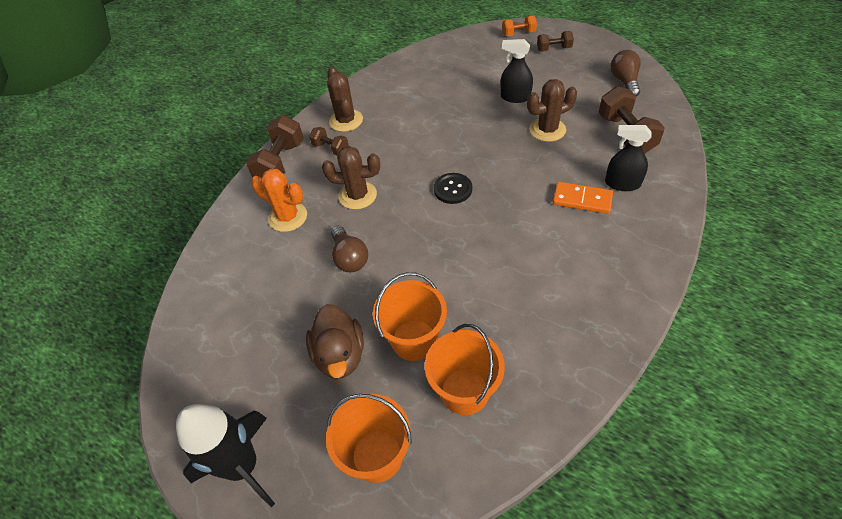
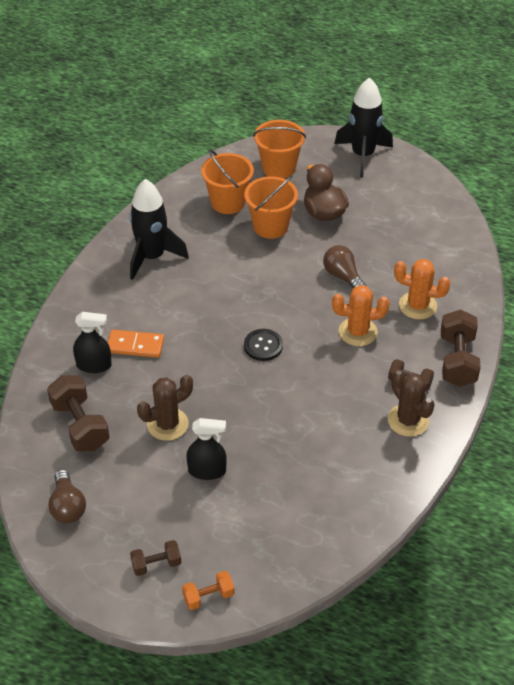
camera: 165 degrees right, 5 degrees down
(357, 195) = (358, 332): brown cactus -> orange cactus
(570, 308) = (152, 257): none -> black rocket

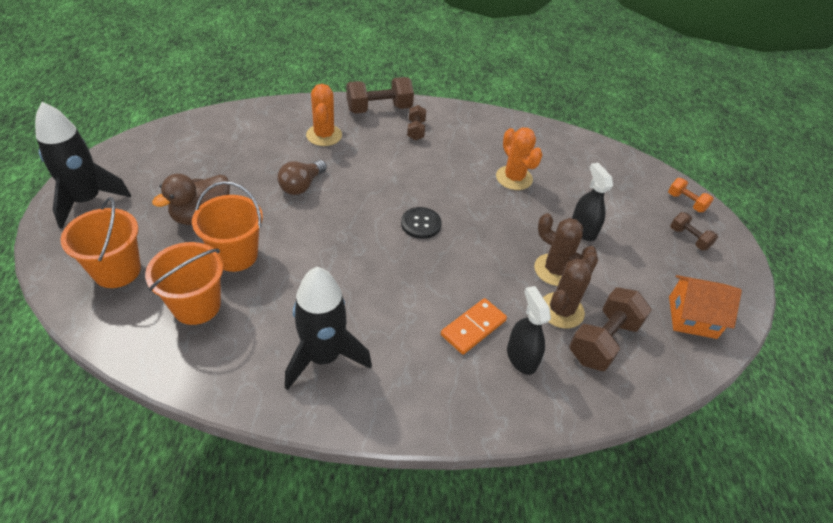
camera: 115 degrees left, 0 degrees up
(67, 506) = (692, 317): brown light bulb -> orange house
(135, 345) = (473, 327): orange domino -> orange domino turned 60 degrees clockwise
(358, 332) = (373, 166): orange cactus -> orange cactus (514, 178)
(408, 420) = (456, 127): brown cactus -> brown cactus (561, 310)

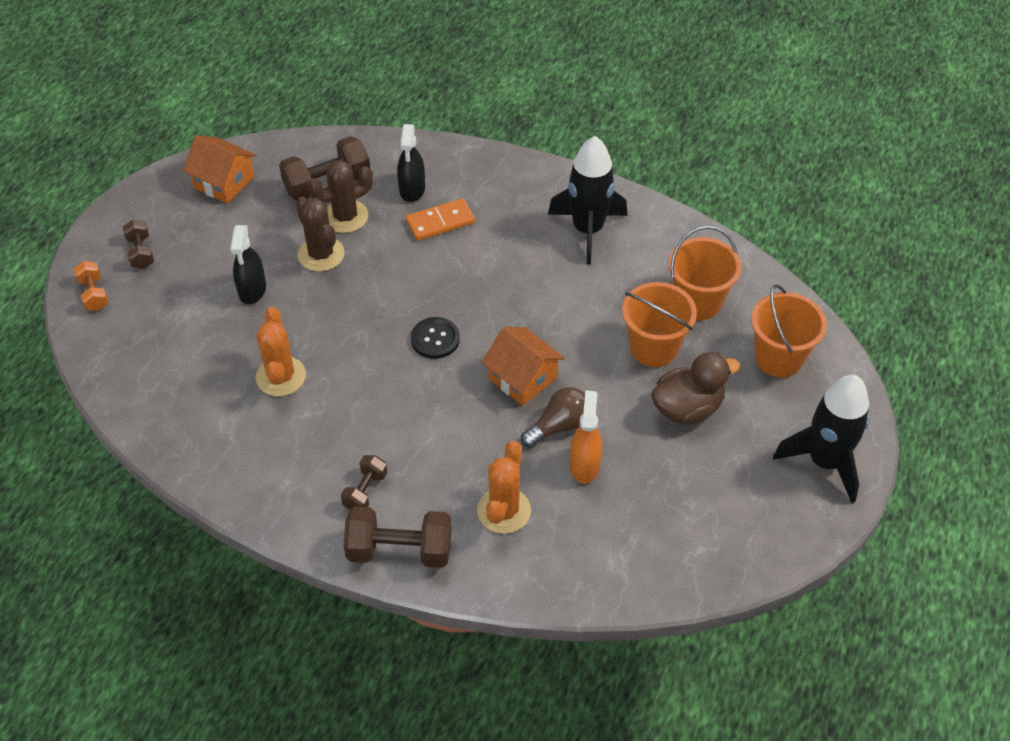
camera: 155 degrees left, 5 degrees up
(276, 167) = (584, 465): none -> orange spray bottle
(340, 211) = (522, 378): none -> orange house

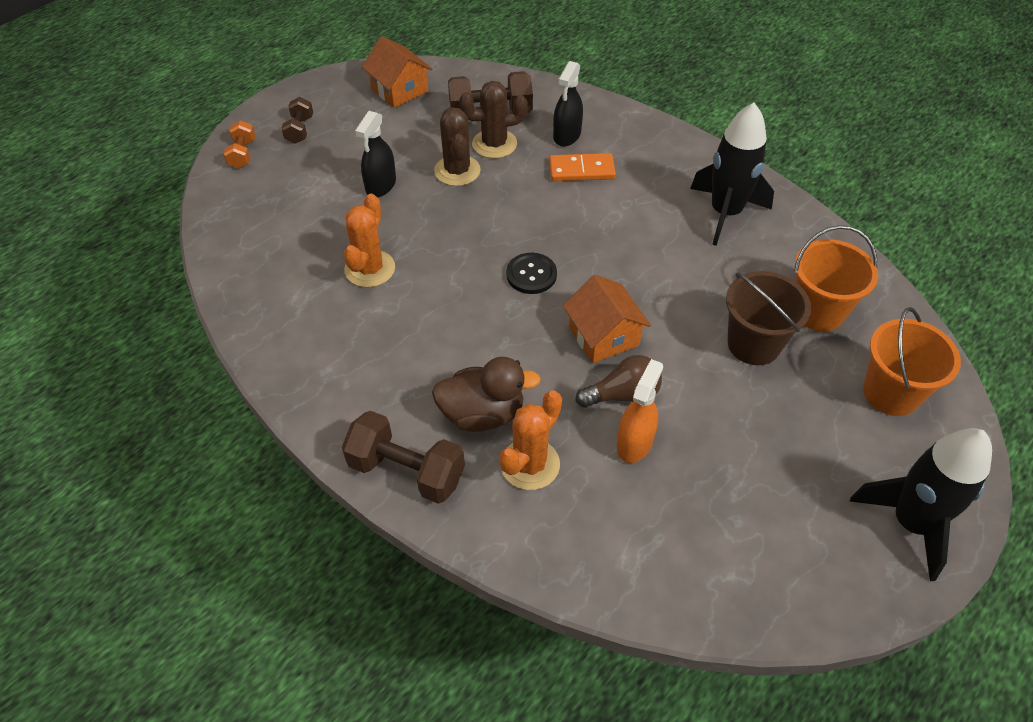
camera: 20 degrees right, 0 degrees up
(365, 491) = (399, 401): brown dumbbell -> none
(653, 348) = (753, 344): orange bucket -> brown bucket
(687, 408) = (769, 417): brown duck -> brown duck (482, 414)

